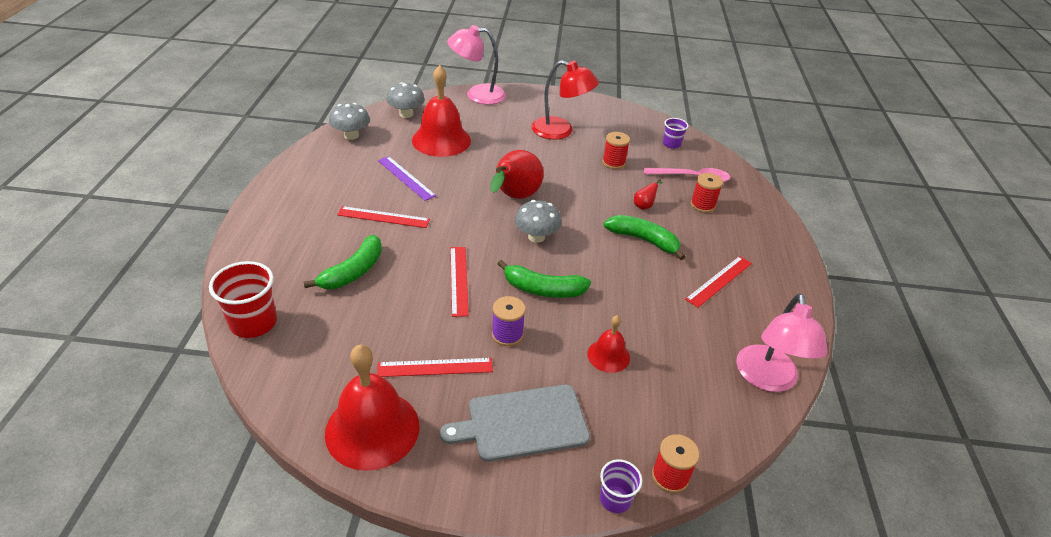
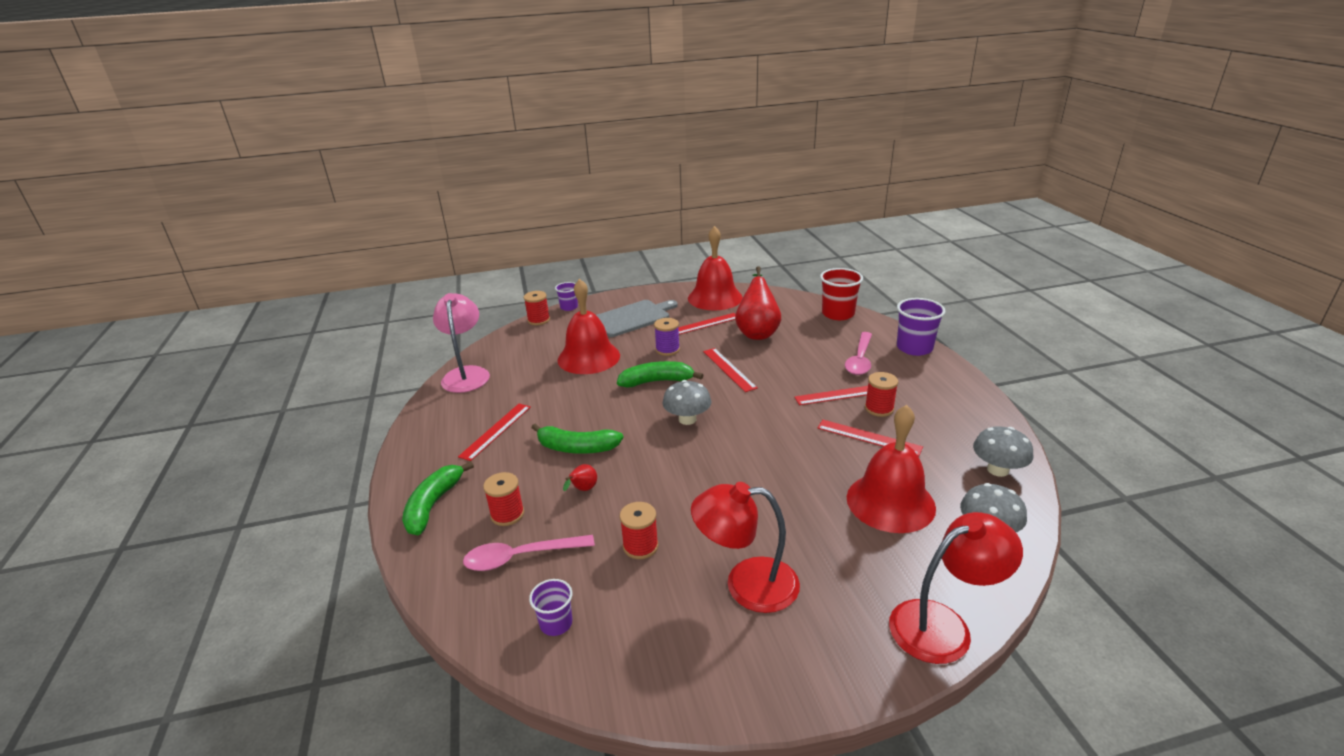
camera: 165 degrees right, 10 degrees down
(250, 242) = (914, 348): none -> purple cup
(320, 246) = (860, 360): none -> pink spoon
(353, 271) = (813, 353): green banana -> green banana (433, 505)
(369, 195) = (879, 408): none -> red spool
(406, 178) = (869, 437): purple ruler -> red ruler
(477, 95) = (943, 625): pink lamp -> red lamp
(514, 197) = (737, 452): red pear -> red pear (757, 332)
(608, 355) = (588, 357): red bell -> red bell, size x1.92

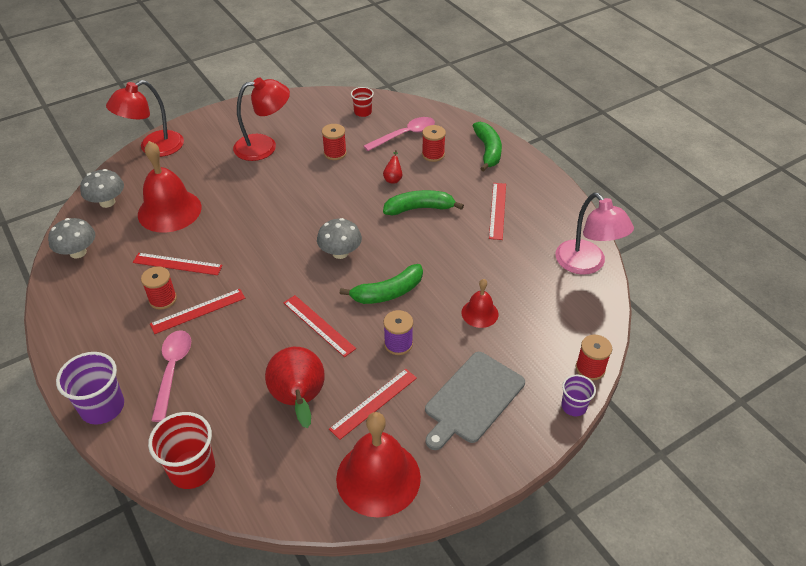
camera: 160 degrees right, 15 degrees up
(556, 623) = (363, 112): purple cup -> red cup
(588, 357) = (479, 313): red bell -> red bell, size x0.52

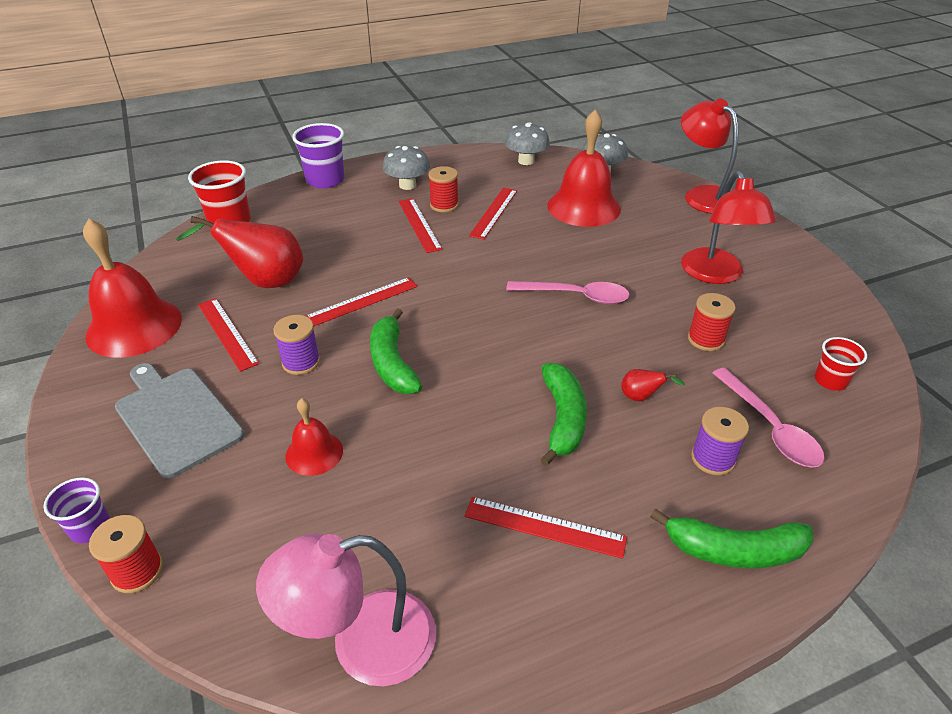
camera: 100 degrees right, 5 degrees down
(173, 370) = (348, 211): pink spoon -> pink spoon (576, 296)
(340, 253) = (481, 327): grey mushroom -> grey mushroom (407, 185)
(433, 154) = (713, 458): red spool -> purple spool

